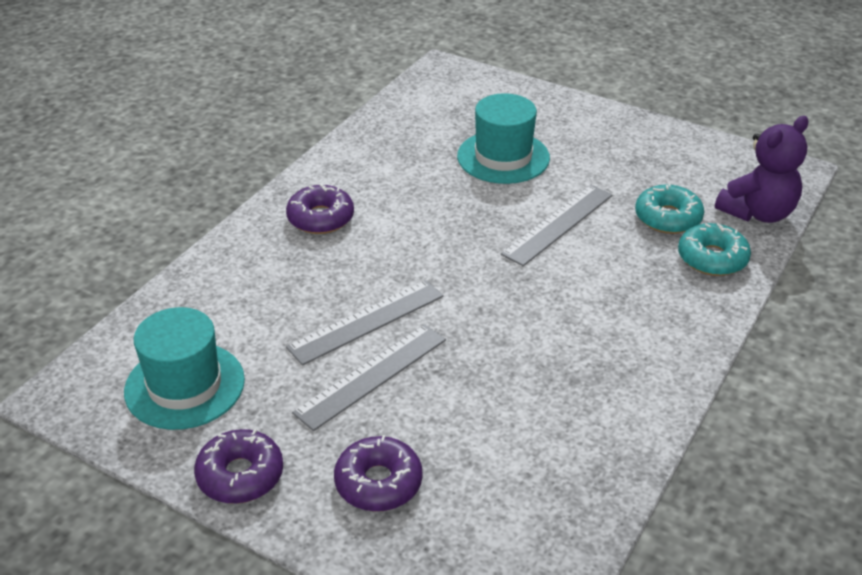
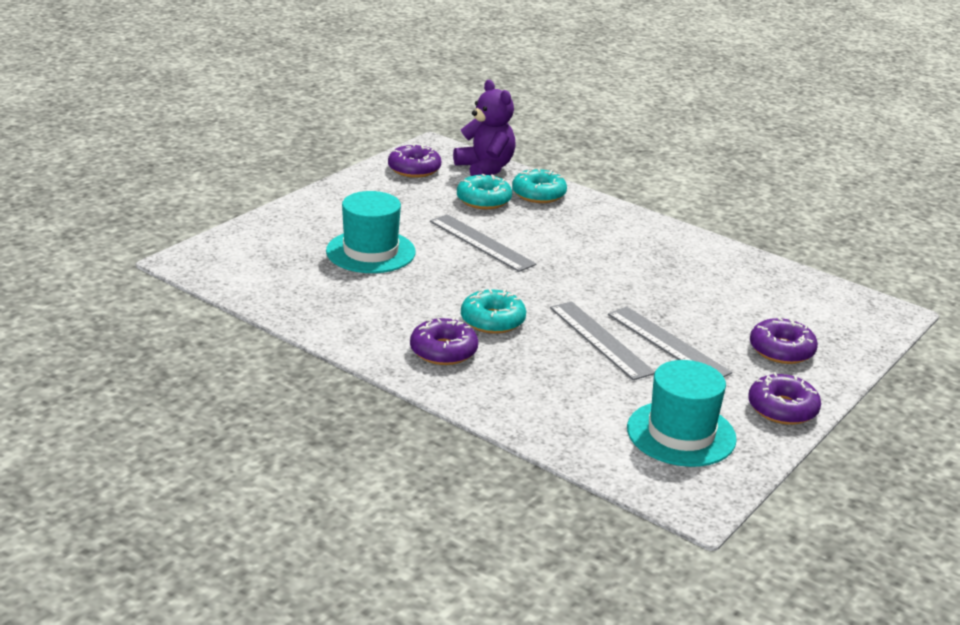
camera: 85 degrees left, 10 degrees down
(387, 244) = (492, 320): none -> turquoise donut
(717, 163) = (414, 169): none -> purple donut

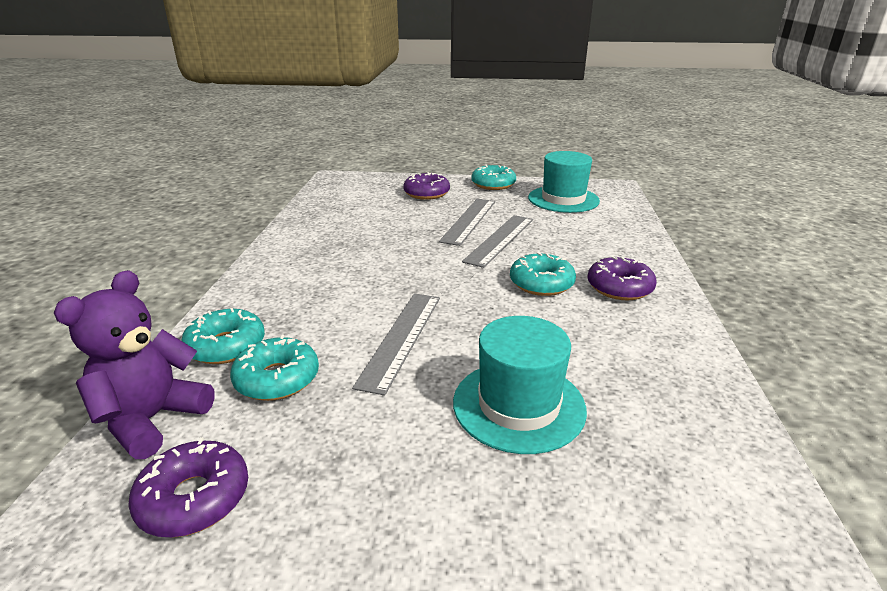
camera: 120 degrees left, 0 degrees up
(782, 409) = (493, 184): purple donut -> turquoise donut

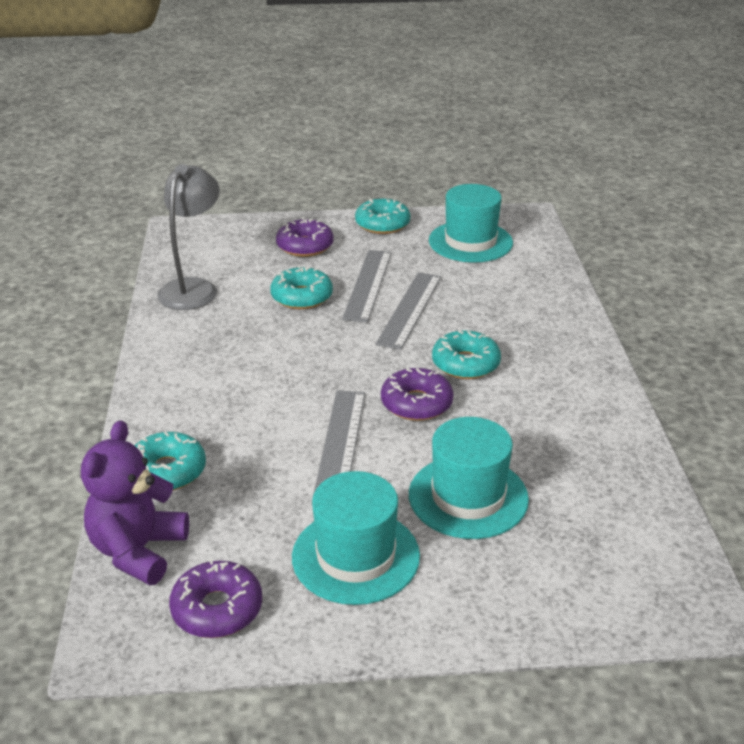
camera: 10 degrees left, 5 degrees up
(277, 379) = (236, 499): turquoise donut -> turquoise donut (302, 297)
(326, 213) = (193, 288): none -> grey lamp
(375, 456) = (355, 556): none -> turquoise hat
(619, 287) = (545, 361): purple donut -> purple donut (416, 403)

